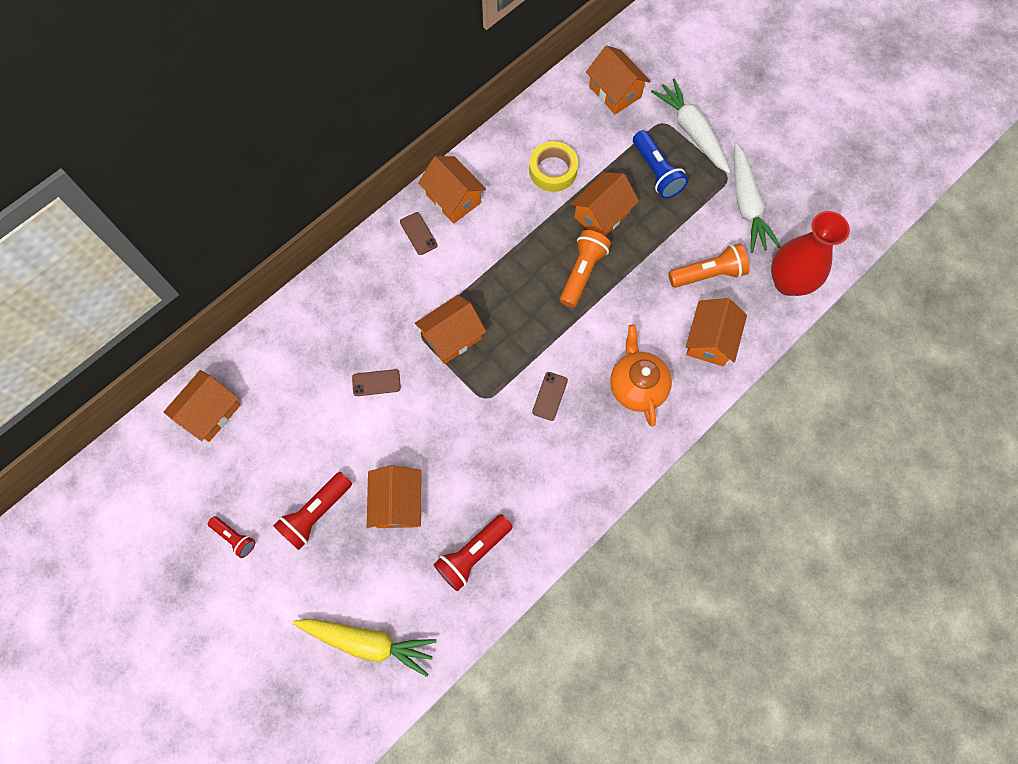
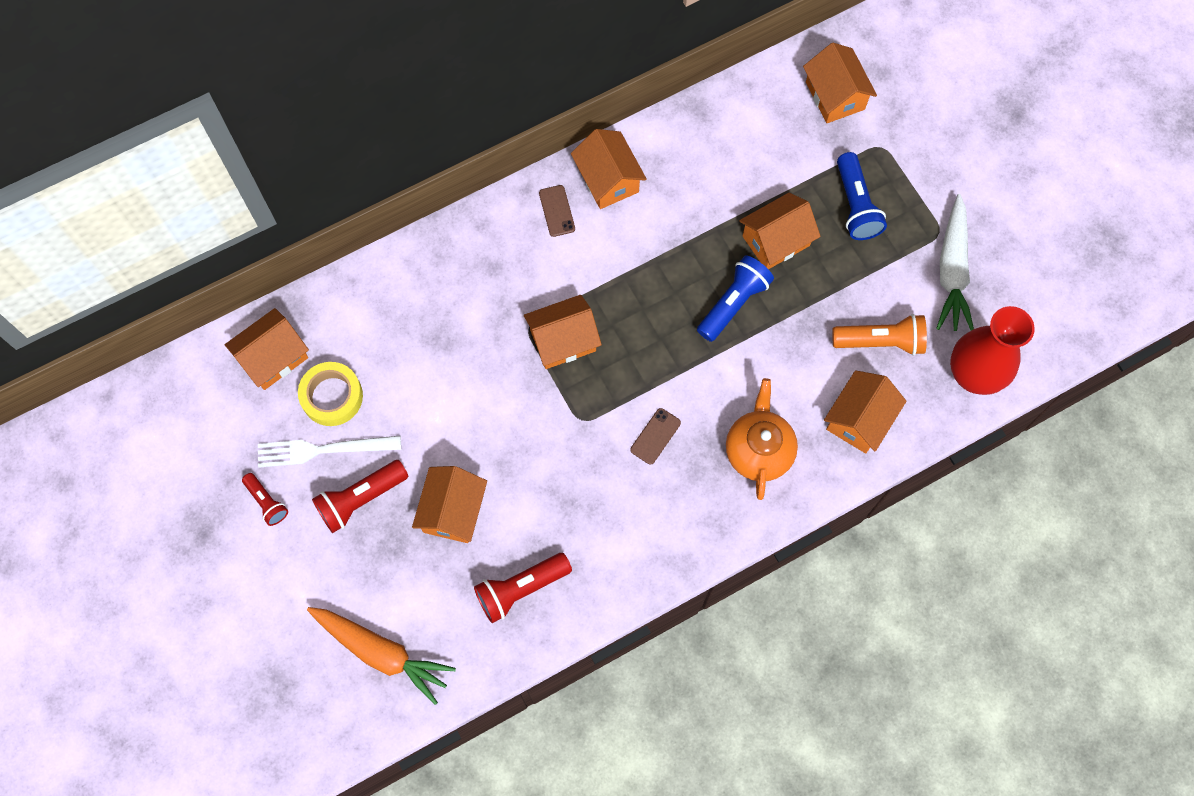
camera: 15 degrees right, 0 degrees up
(273, 479) = (323, 450): none -> white fork
(368, 642) = (381, 653): yellow carrot -> orange carrot
(376, 383) = (464, 371): brown phone -> none
(553, 170) = (733, 173): yellow tape -> yellow tape (332, 396)
(582, 273) = (733, 303): orange flashlight -> blue flashlight
(692, 131) = (913, 166): white carrot -> none

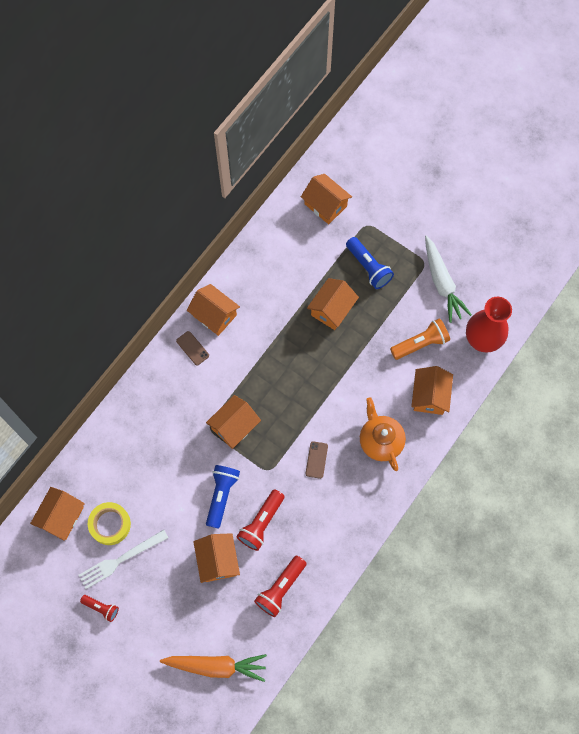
camera: 25 degrees left, 0 degrees up
(360, 499) = (158, 579): red flashlight -> red flashlight (261, 523)
(733, 303) = (324, 359): blue flashlight -> blue flashlight (221, 496)

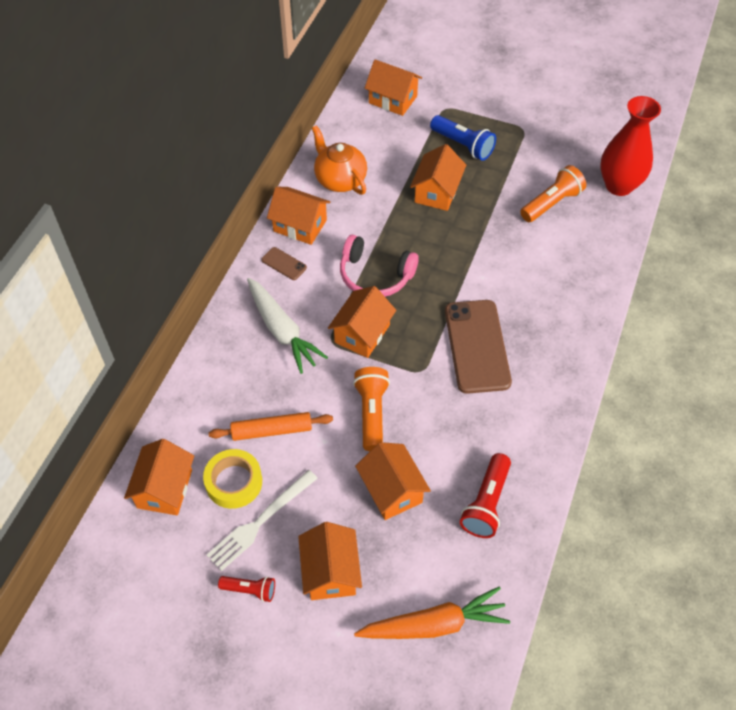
camera: 15 degrees left, 15 degrees down
(146, 490) = (272, 430): none -> orange rolling pin
(221, 496) = (371, 413): blue flashlight -> orange flashlight
(259, 377) = (375, 276): none -> pink headphones
(261, 523) = (433, 432): red flashlight -> none
(316, 460) = (477, 346): brown phone -> brown phone, size x2.27
(380, 441) = (546, 309): orange teapot -> orange teapot (340, 179)
(429, 396) = (584, 251): orange house -> orange house (330, 572)
(442, 283) = (550, 143): white carrot -> white carrot (282, 330)

